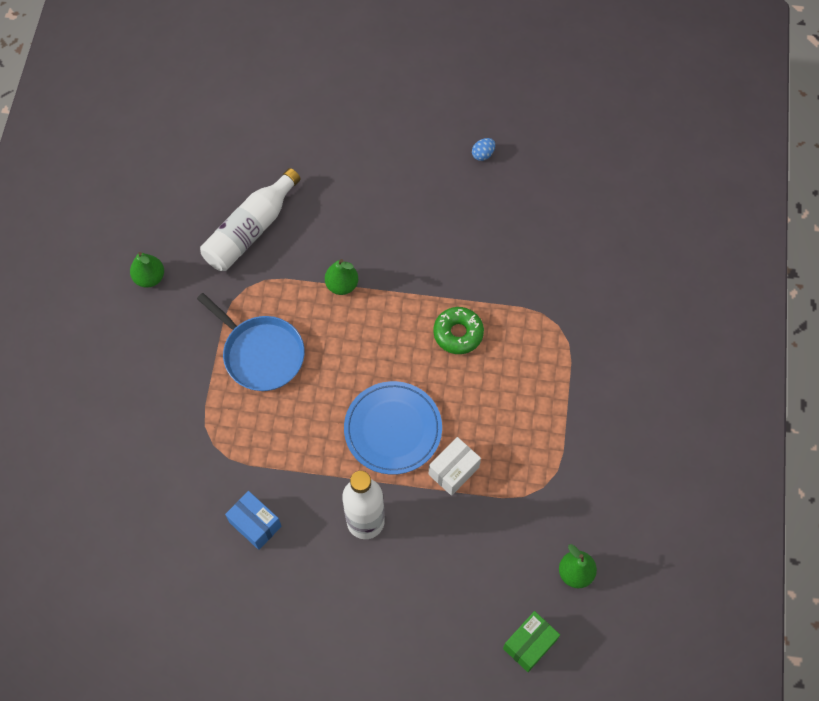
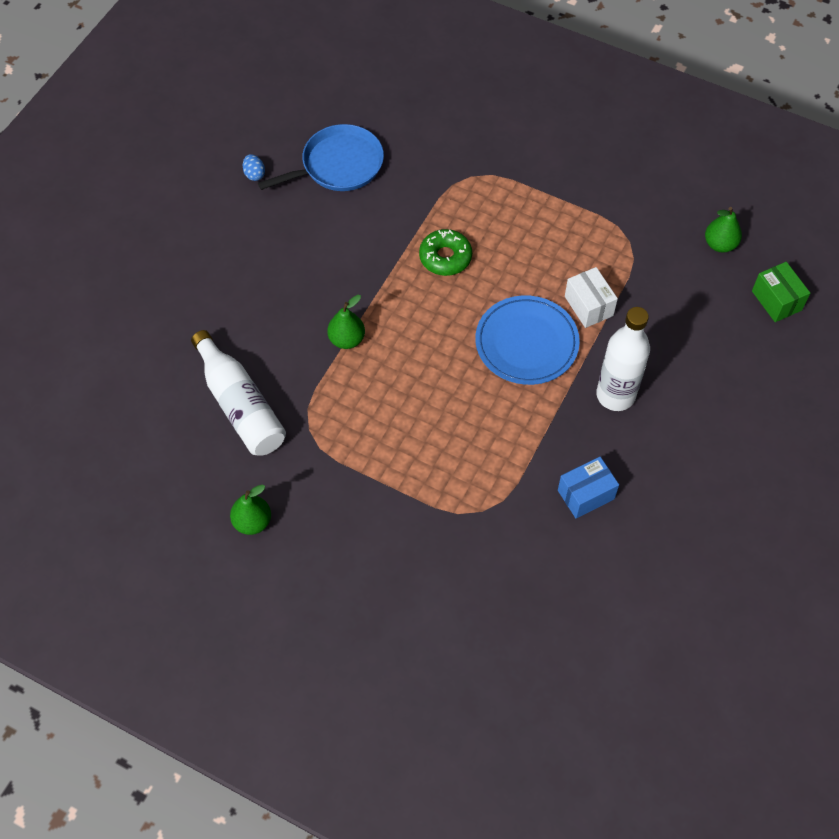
camera: 70 degrees left, 5 degrees down
(261, 354) = (394, 436): blue pan -> blue pan (338, 165)

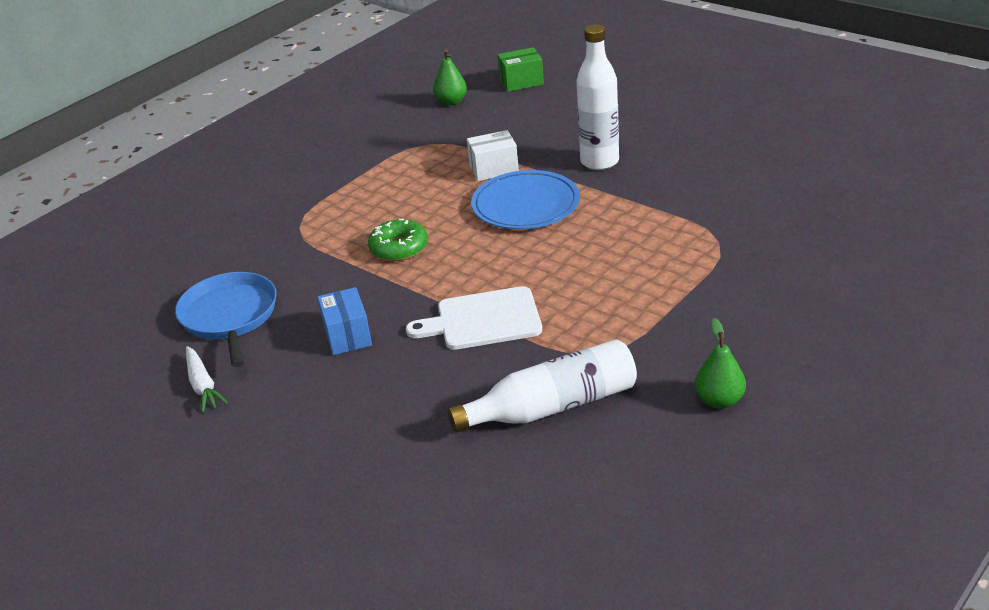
camera: 75 degrees left, 25 degrees down
(254, 174) = (203, 386): blue egg -> white carrot
(346, 339) = (483, 320): green pear -> white cutting board
(586, 494) = (706, 183): blue box -> blue box (347, 336)

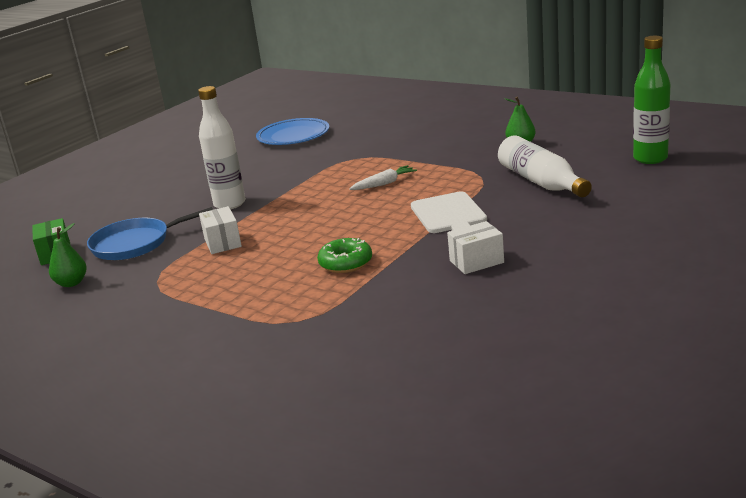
camera: 95 degrees left, 10 degrees down
(203, 386) = (561, 312): white carrot -> white carrot (384, 184)
(229, 317) = (456, 323): blue pan -> blue pan (135, 243)
(347, 336) = (476, 261): blue box -> white box
(526, 205) = (288, 222): blue plate -> blue plate (293, 136)
(597, 539) = (650, 158): none -> green bottle

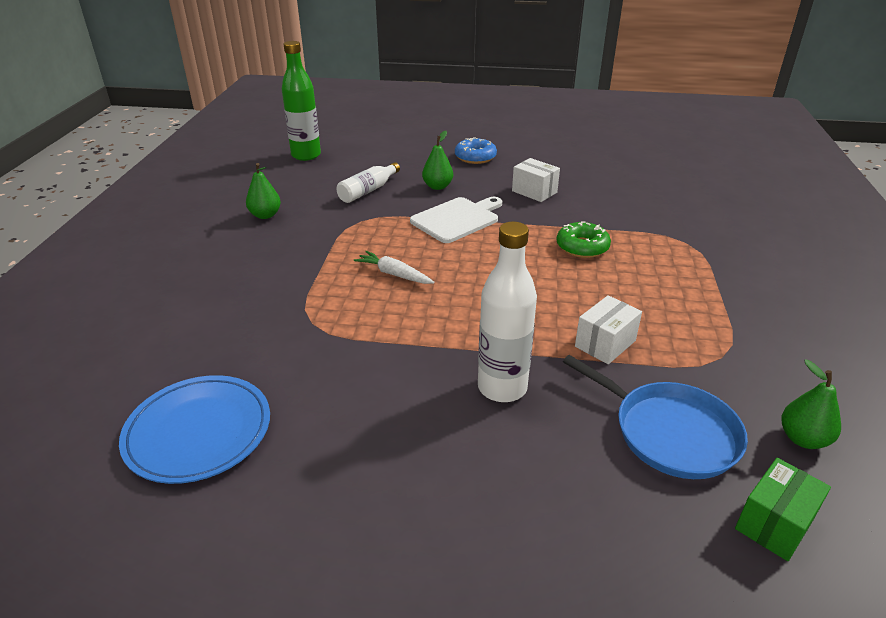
camera: 120 degrees left, 10 degrees up
(527, 213) = (437, 186): none -> green pear
(541, 182) = (368, 191): white bottle -> white bottle, size x0.65
(596, 242) = (475, 157): none -> blue donut

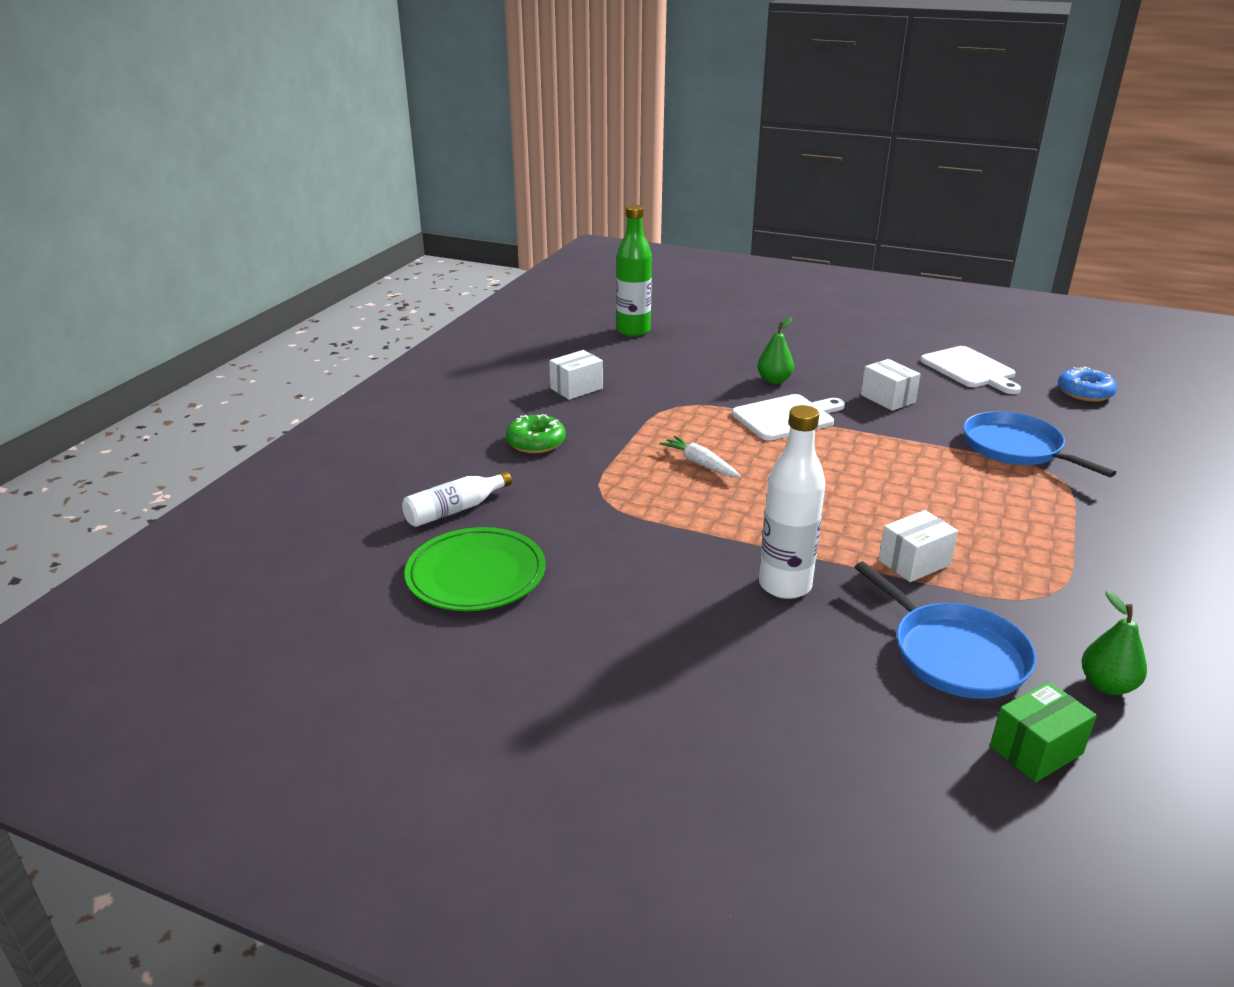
camera: 15 degrees right, 5 degrees down
(198, 432) = (476, 575): blue plate -> green plate
(265, 215) = (576, 388): green pear -> white box
(368, 191) = (693, 376): white bottle -> white bottle (455, 510)
(475, 157) = (828, 353): blue donut -> blue donut (1085, 392)
(582, 247) = (924, 464): green donut -> green donut (536, 442)
(589, 159) = (970, 369): none -> white cutting board
(647, 222) = (1016, 448): none -> blue pan

